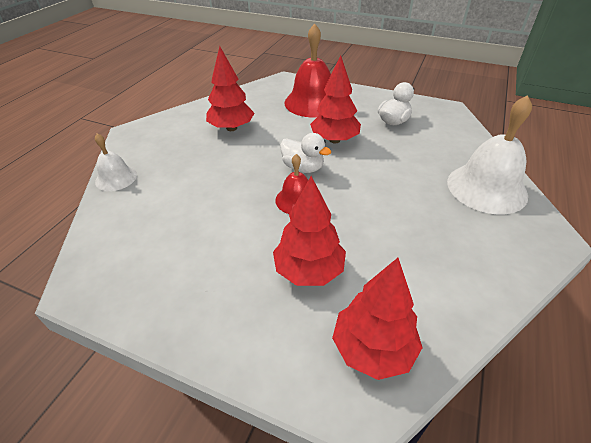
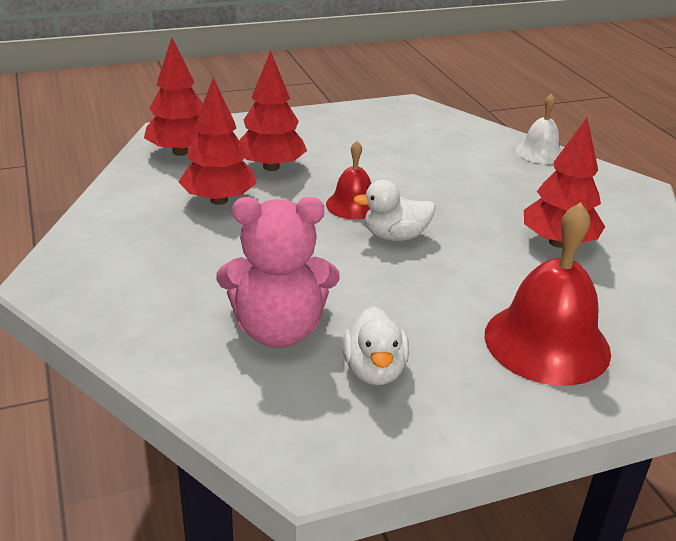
camera: 135 degrees right, 10 degrees down
(334, 140) = (413, 289): red tree -> red tree (219, 200)
(420, 151) = (278, 330): none -> pink teddy bear
(486, 188) = (148, 312): white bell -> none

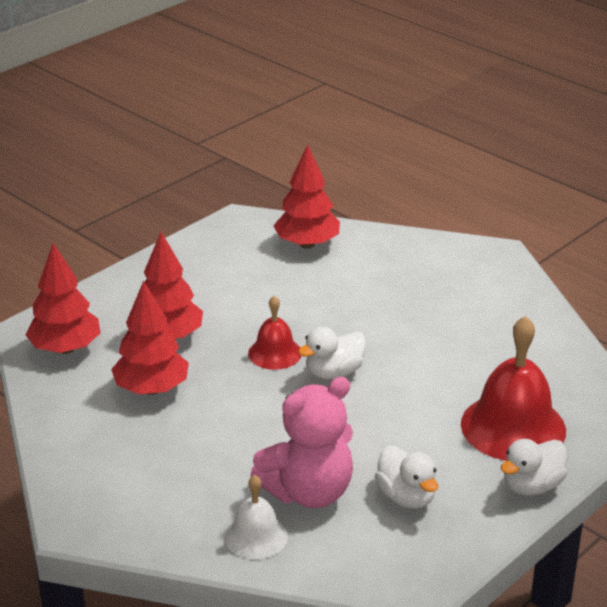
camera: 25 degrees left, 0 degrees up
(526, 410) = (532, 486): none -> white duck
(539, 152) = (394, 240): white bell -> white bell (256, 536)
(558, 242) = (467, 332): red tree -> red tree (307, 244)

